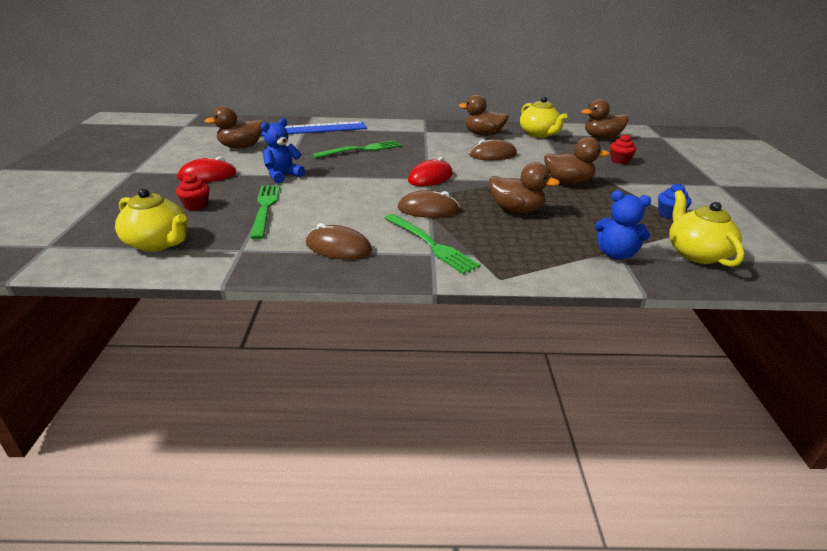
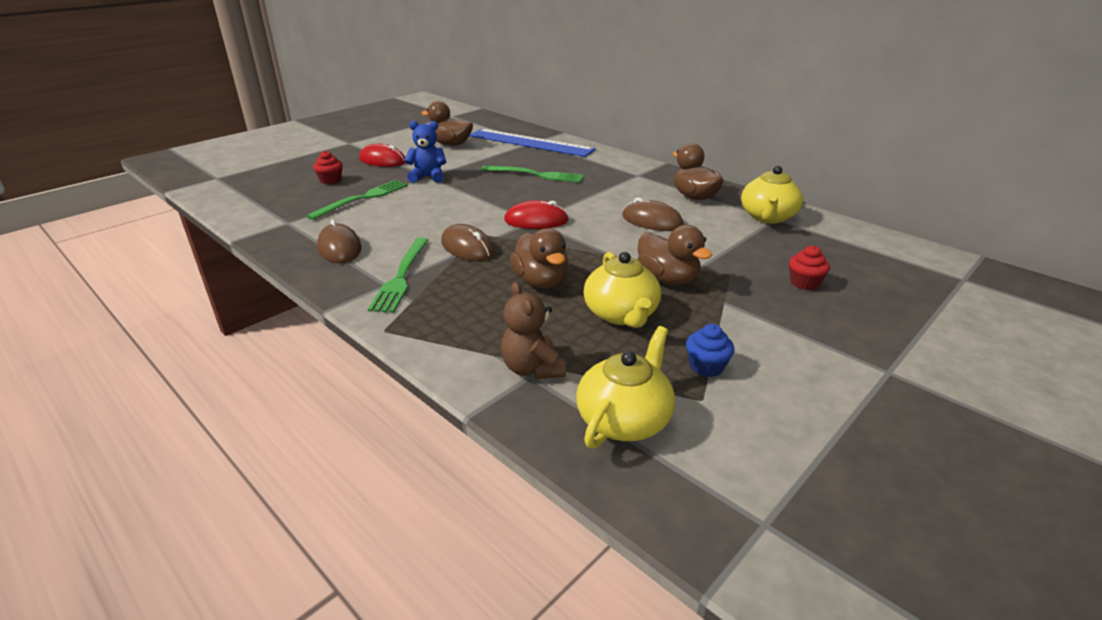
camera: 45 degrees right, 0 degrees up
(158, 243) = (261, 198): yellow teapot -> yellow teapot (621, 314)
(601, 137) = (851, 248): brown duck -> none
(615, 254) = (532, 368): blue teddy bear -> brown teddy bear

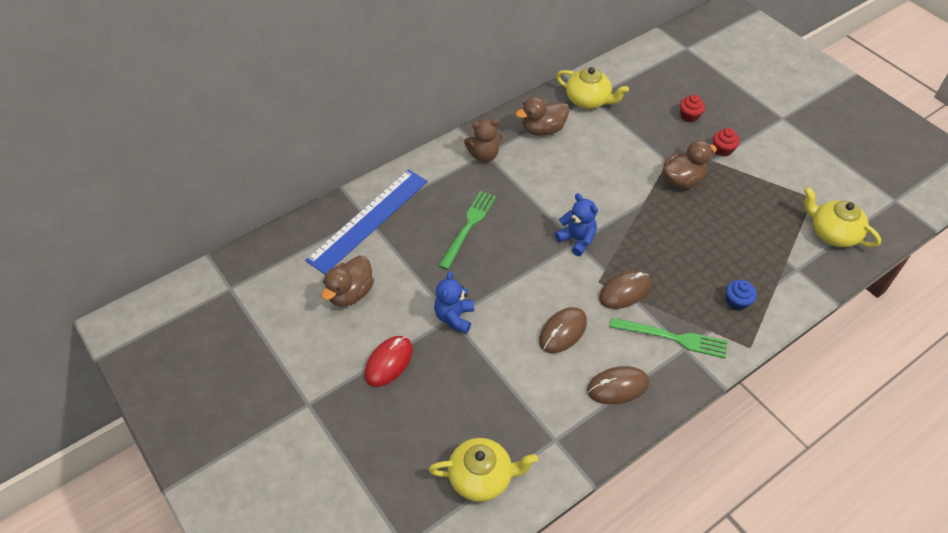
camera: 80 degrees left, 20 degrees up
(330, 180) = (443, 411): red cupcake -> red cupcake (722, 150)
(362, 199) = (504, 376): green fork -> none
(532, 368) = (790, 267): brown teddy bear -> brown teddy bear (484, 155)
(536, 220) = (577, 240): red mouse -> blue teddy bear
(541, 282) = (684, 250): brown duck -> none
(621, 314) = (728, 214): yellow teapot -> yellow teapot (481, 477)
(652, 221) = (587, 166): brown mouse -> brown mouse (563, 331)
(706, 366) = (783, 188): blue cupcake -> blue cupcake (737, 302)

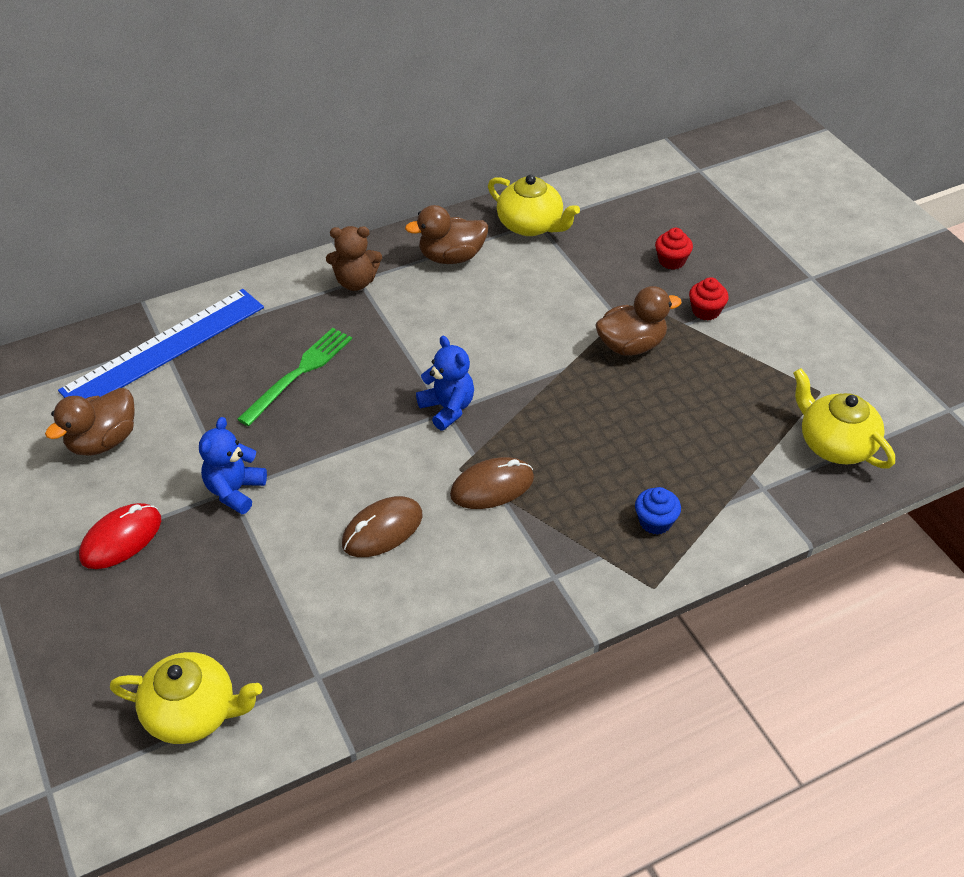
camera: 10 degrees right, 5 degrees down
(617, 387) = (435, 616): brown mouse -> none
(672, 338) = (540, 559): green fork -> none

